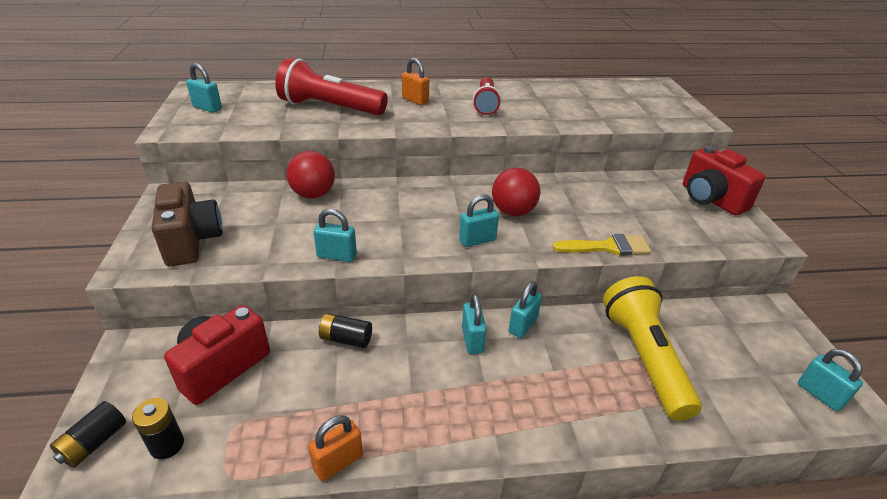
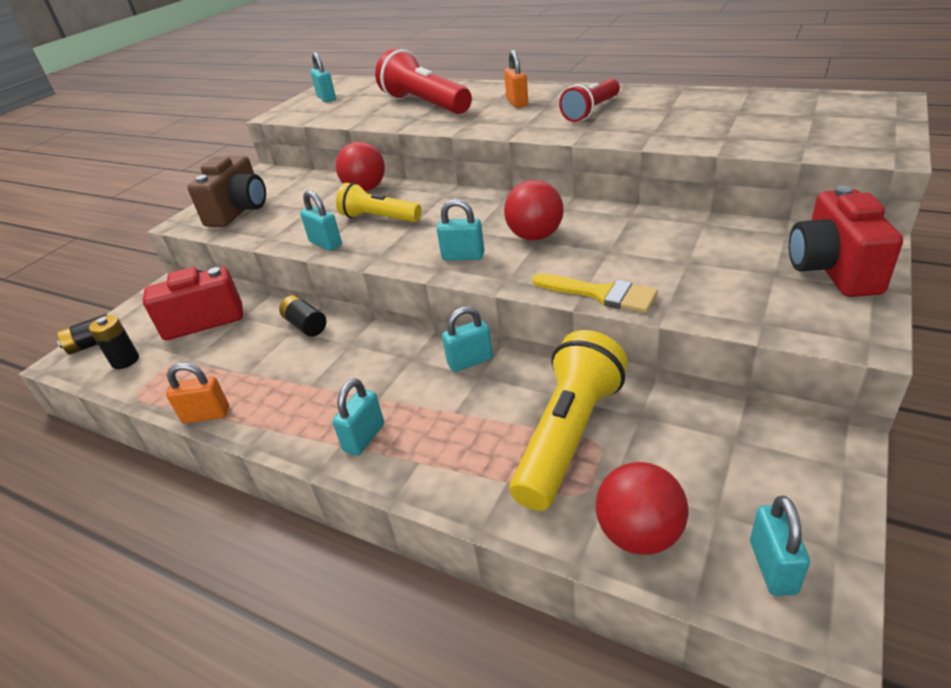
camera: 40 degrees right, 0 degrees up
(361, 220) = (379, 218): none -> yellow flashlight
(472, 340) = (407, 359): turquoise padlock -> turquoise padlock (364, 437)
(746, 407) = (639, 534): none -> red ball

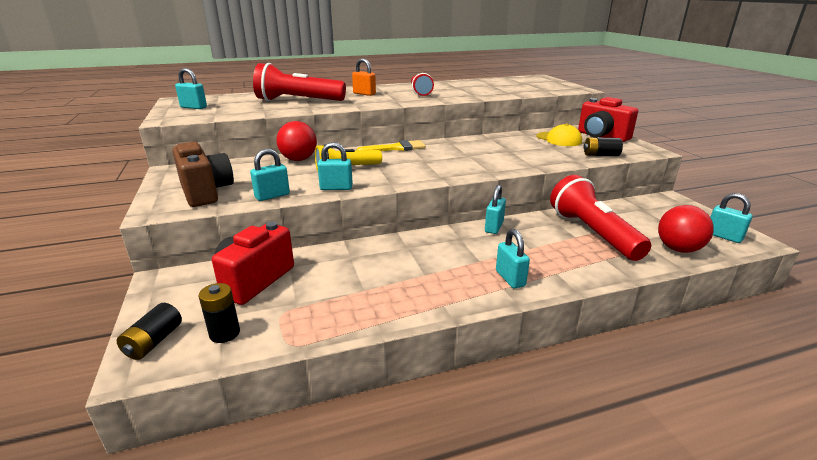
camera: 50 degrees left, 10 degrees down
(206, 415) = (383, 322): orange padlock -> none
(306, 325) = (355, 251): black battery -> black battery (600, 155)
(463, 256) = (444, 170): turquoise padlock -> turquoise padlock (272, 196)
(535, 236) = (463, 154): red ball -> none
(569, 435) = (593, 233): yellow flashlight -> red flashlight
(600, 294) = (543, 164): yellow brush -> yellow brush (396, 148)
(735, 251) = (558, 139): none -> yellow cap

